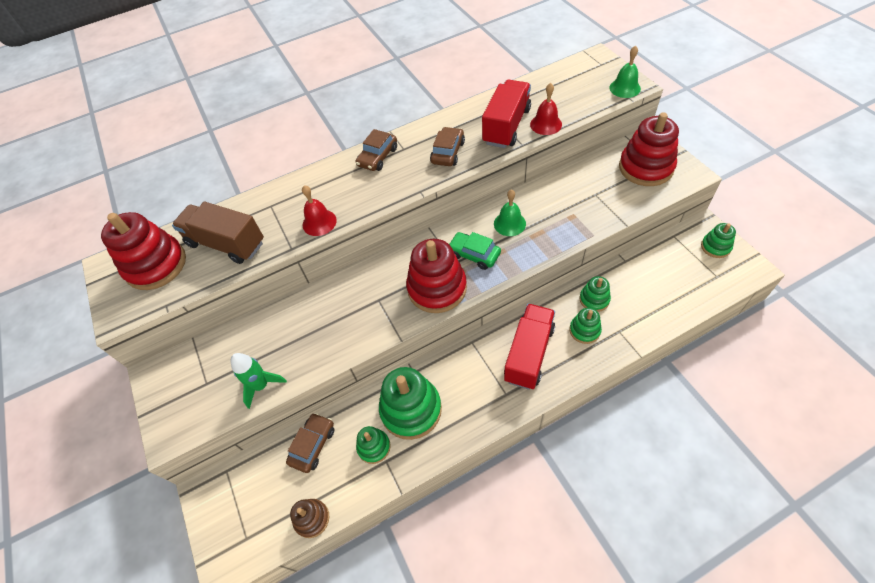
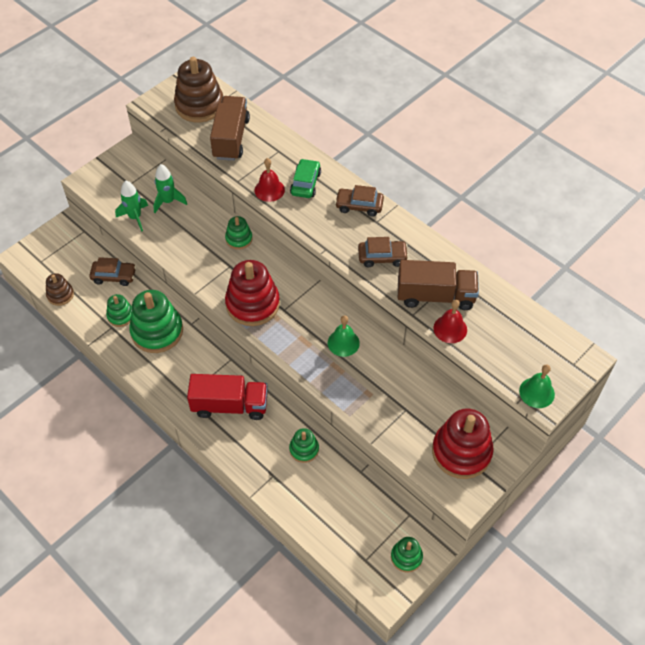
camera: 65 degrees right, 0 degrees up
(156, 265) = (199, 105): red stacking toy -> brown stacking toy
(257, 345) = (168, 201): none -> green rocket
(474, 254) = (297, 323): green car -> green car (305, 183)
(506, 126) = (435, 296): red truck -> brown truck
(584, 330) = (266, 446): green stacking toy -> green stacking toy (239, 239)

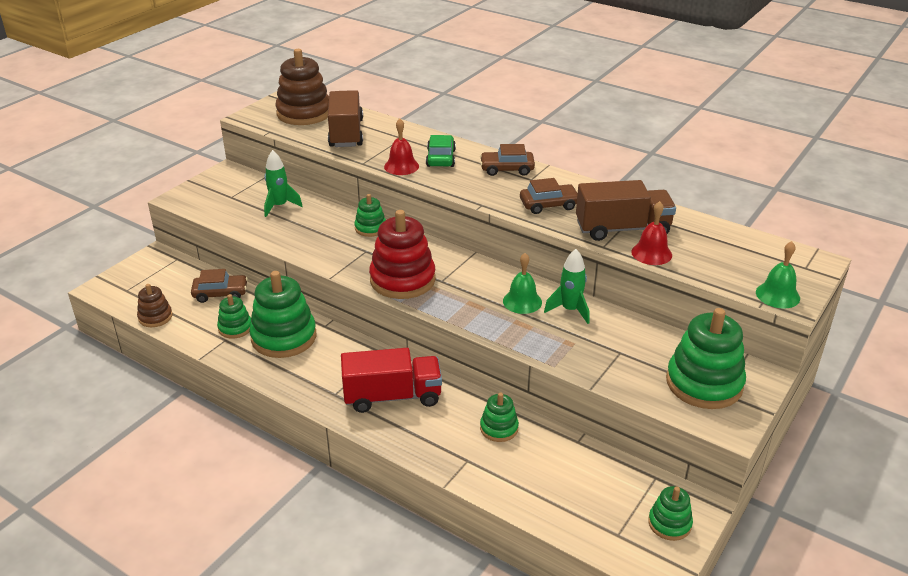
camera: 10 degrees left, 20 degrees down
(135, 217) = (243, 222): green rocket -> green rocket (570, 310)
(461, 452) = (704, 383): red stacking toy -> green stacking toy

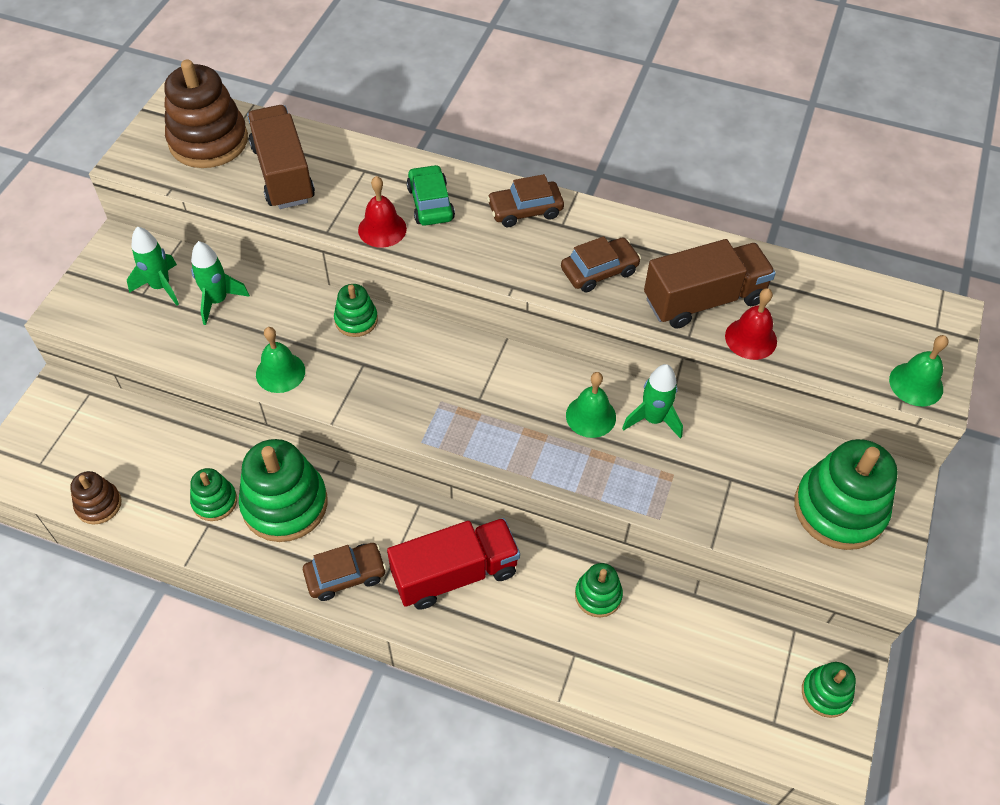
camera: 15 degrees left, 20 degrees up
(220, 293) = (173, 445): brown car -> brown car (345, 575)
(245, 194) = (160, 286): none -> green rocket
(306, 247) = (280, 372): none -> green bell
(402, 280) = (428, 408): red stacking toy -> none

